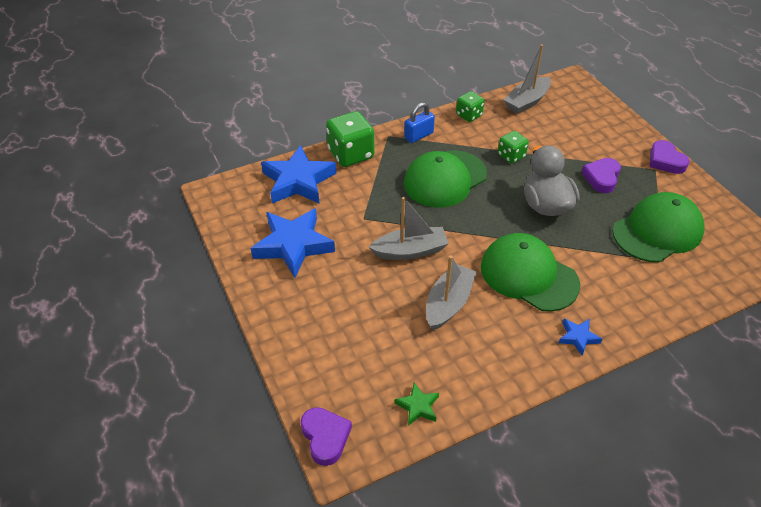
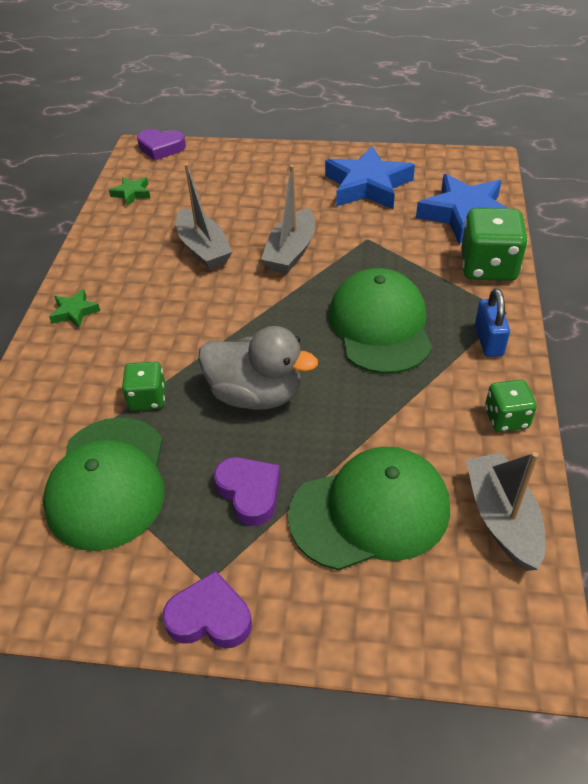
camera: 125 degrees right, 0 degrees up
(511, 156) = (376, 415): green dice -> green dice (147, 398)
(528, 275) = (175, 319): green cap -> green cap (370, 511)
(578, 337) = (75, 312): blue star -> green star

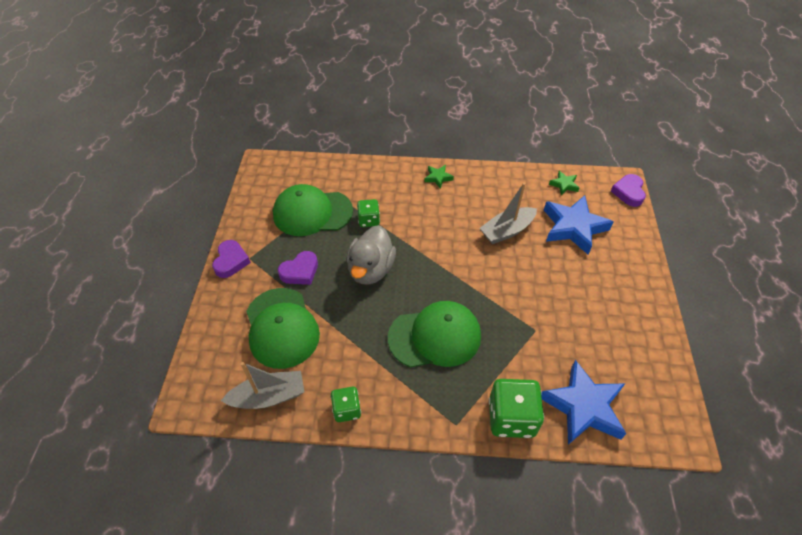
camera: 85 degrees right, 5 degrees up
(291, 252) = (511, 281): grey boat -> none
(367, 185) = (611, 331): blue star -> blue star (573, 227)
(488, 341) = (422, 407): blue padlock -> none

